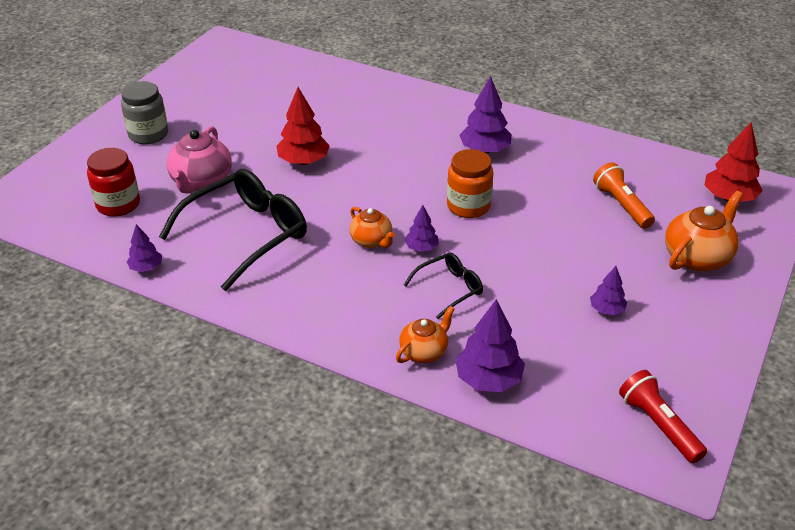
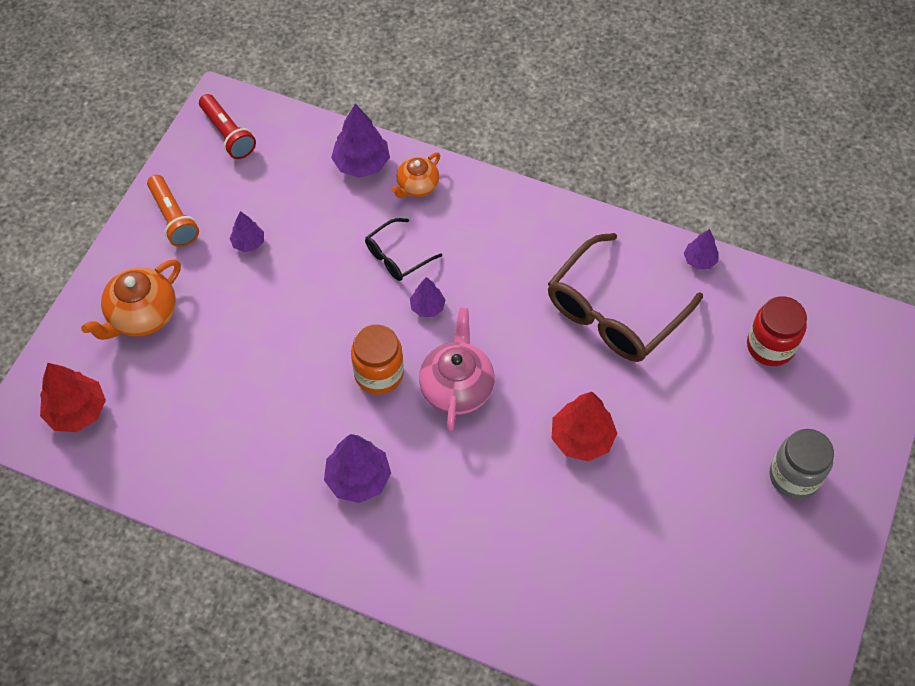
camera: 175 degrees right, 20 degrees up
(201, 182) = (692, 391): pink teapot -> pink teapot (457, 387)
(247, 234) = (613, 312): black glasses -> brown glasses
(371, 241) = (480, 313): orange teapot -> none
(621, 205) = (204, 389): orange flashlight -> orange flashlight (173, 218)

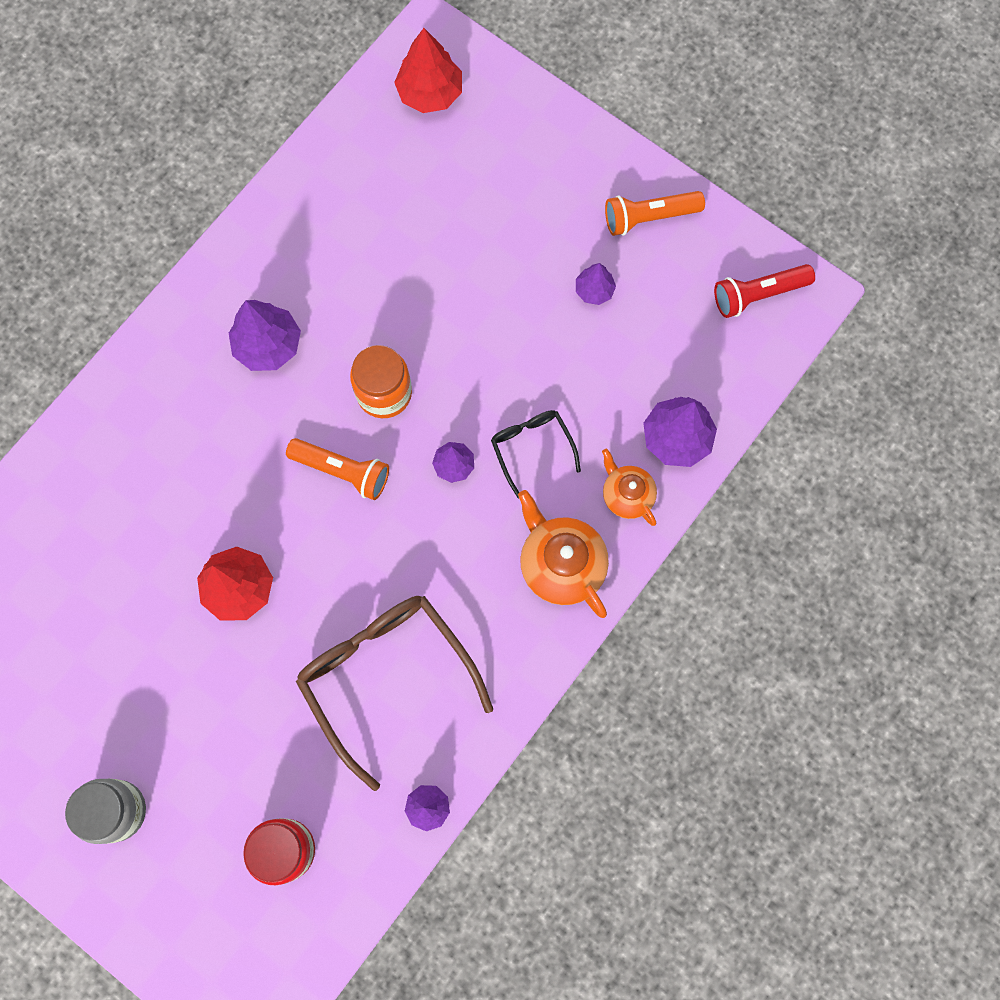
camera: 105 degrees right, 15 degrees up
(142, 315) = (528, 168): orange teapot -> orange teapot (561, 564)
(457, 387) = (342, 471): pink teapot -> orange flashlight

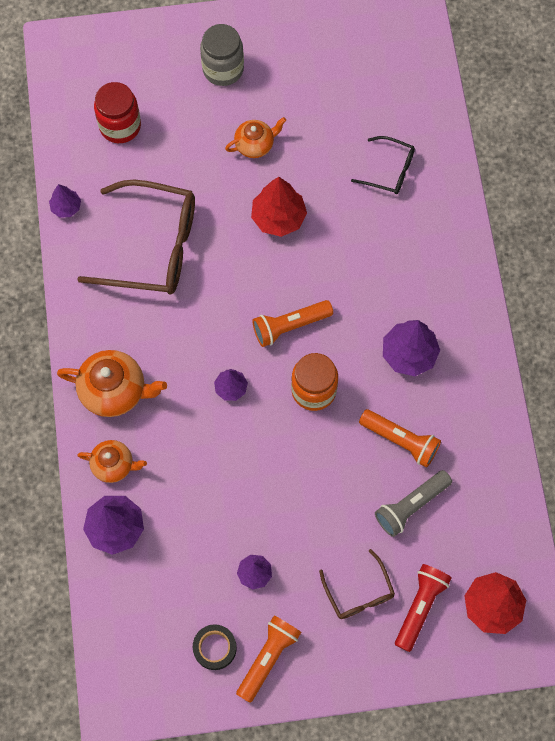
camera: 135 degrees right, 5 degrees down
(178, 688) = (255, 145): none -> orange teapot
(358, 281) = (400, 441): none -> orange flashlight
(409, 223) = (411, 506): none -> grey flashlight
(524, 197) = (359, 593): none -> brown glasses
(531, 447) = (196, 440): black glasses -> black glasses (390, 171)
(685, 264) = (215, 648): none -> black tape
(758, 294) = (149, 672): red flashlight -> red flashlight (420, 607)

